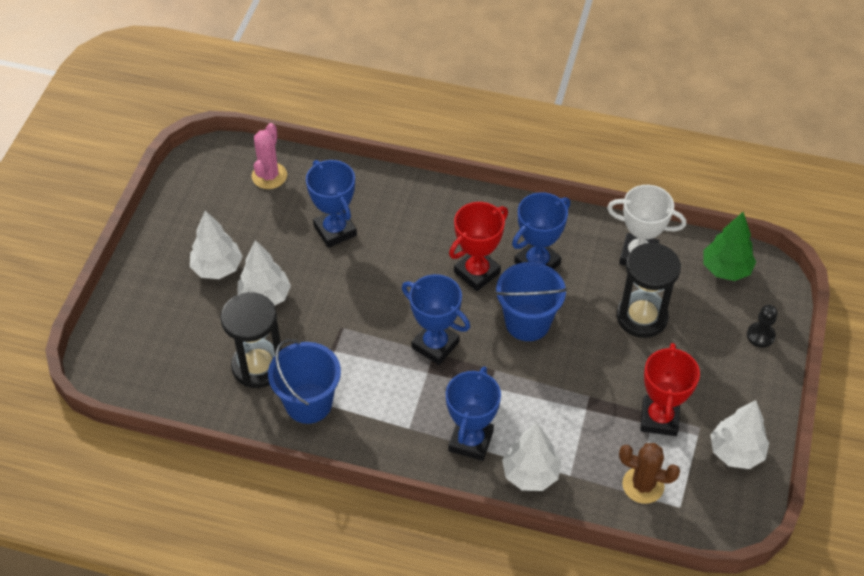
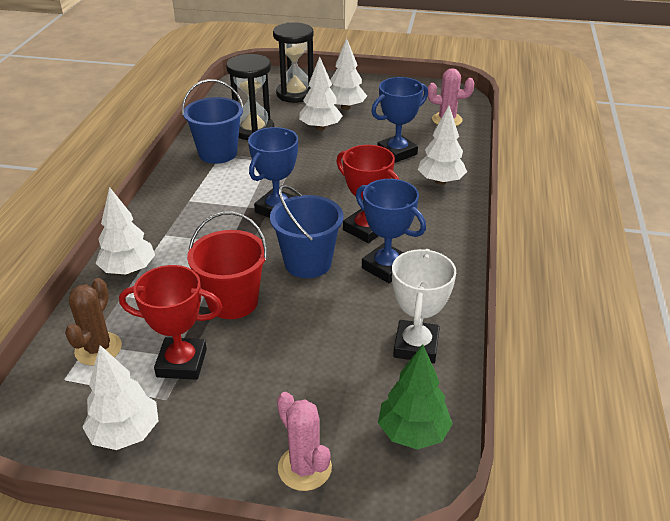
camera: 85 degrees right, 15 degrees down
(399, 202) = (440, 181): none -> white tree
(471, 441) = (171, 233): blue trophy -> none
(581, 382) = (233, 302): none -> red bucket
(642, 317) = (323, 349): black hourglass -> black hourglass (295, 94)
(760, 335) = (304, 468): black pawn -> pink cactus

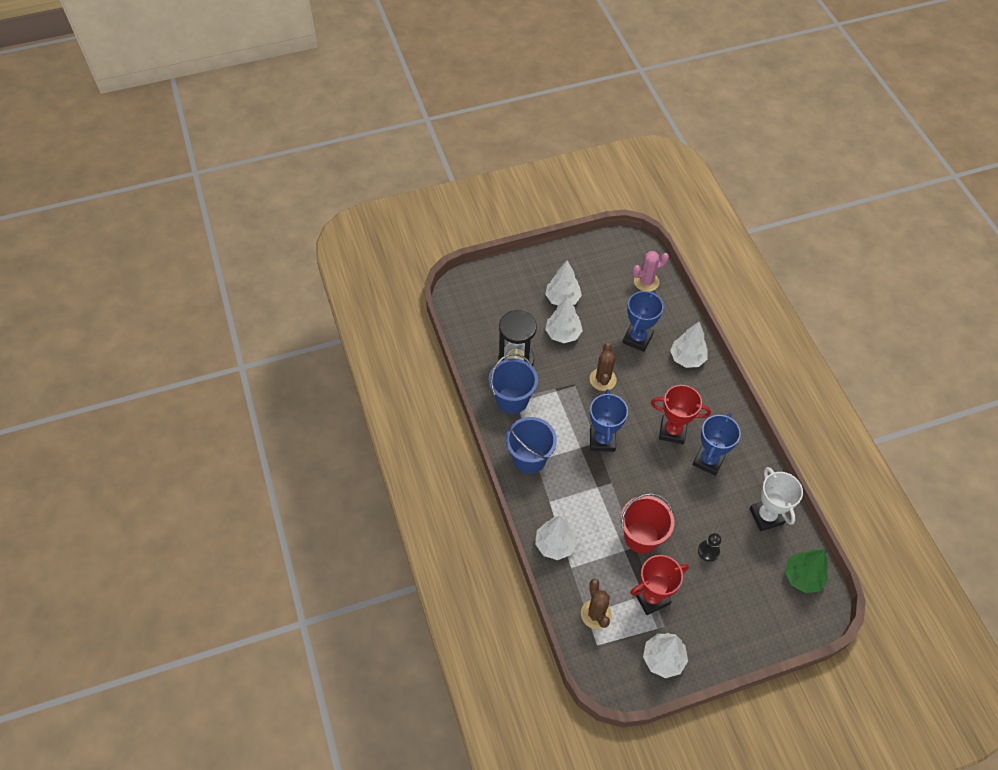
camera: 30 degrees left, 20 degrees up
(295, 94) = (510, 298): black hourglass -> none
(303, 348) = (708, 551): none -> black pawn
(304, 468) = (767, 628): pink cactus -> none
(308, 263) = (660, 481): blue bucket -> blue bucket (529, 458)
(327, 168) = (602, 379): none -> brown cactus
(386, 267) = (708, 460): blue trophy -> blue trophy turned 75 degrees counterclockwise

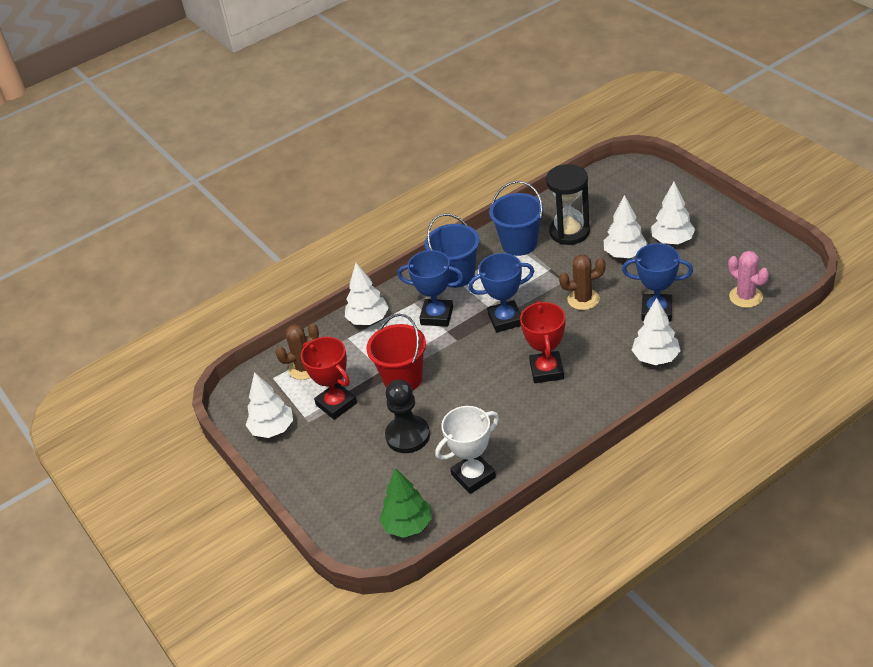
camera: 80 degrees right, 15 degrees down
(708, 460) = (523, 409): blue trophy -> blue trophy (437, 316)
(708, 551) = (407, 436): black pawn -> black pawn, size x1.77

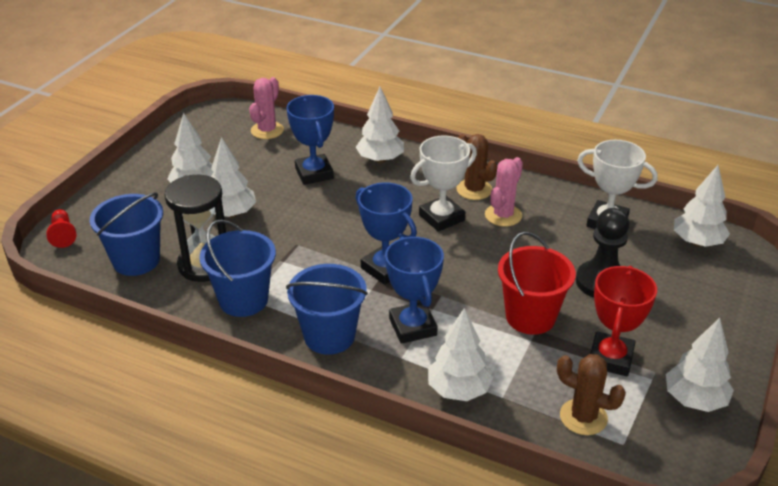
camera: 125 degrees left, 5 degrees down
(408, 525) = (697, 242): green tree -> white tree
(525, 410) = (503, 215): none -> pink cactus
(546, 370) = (441, 218): red trophy -> white trophy
(583, 299) = (321, 223): brown cactus -> brown cactus (474, 189)
(595, 202) = (136, 260): none -> blue bucket
(647, 172) = (63, 235): none -> red pawn

